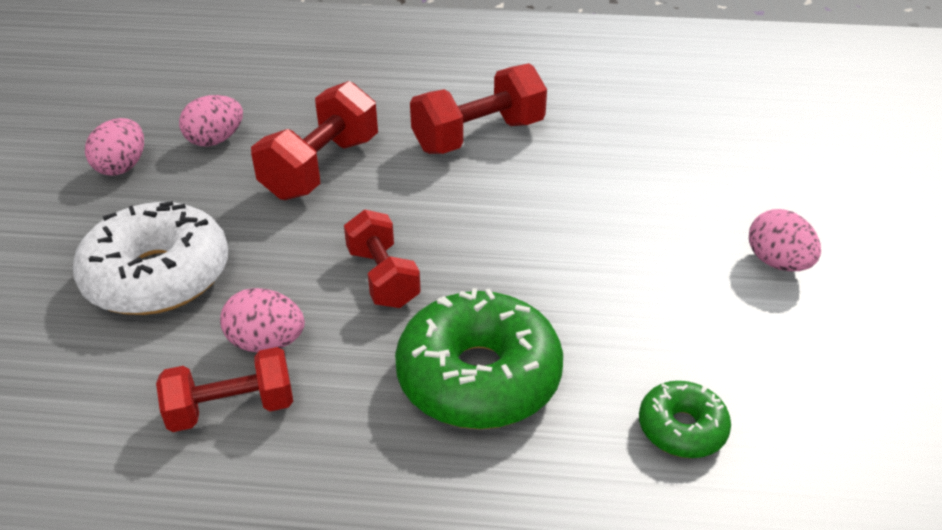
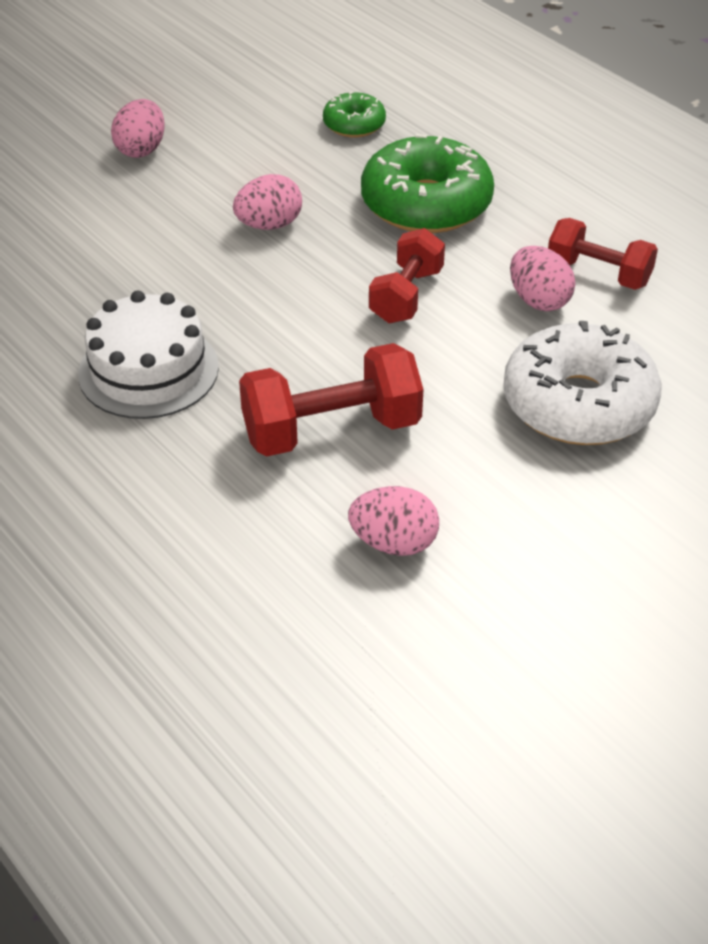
camera: 135 degrees left, 5 degrees up
(122, 167) = (523, 568): pink egg -> pink egg (269, 225)
(479, 137) = (148, 370): red dumbbell -> white cake

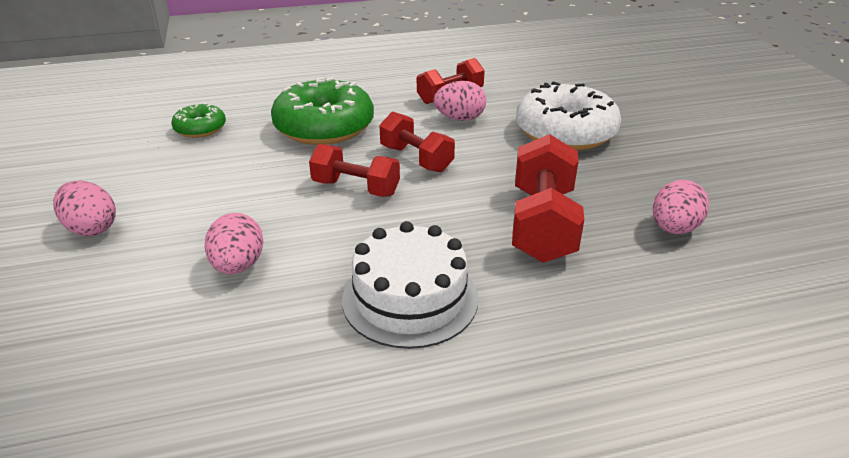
camera: 65 degrees left, 10 degrees down
(269, 225) = (277, 191): pink egg -> pink egg (238, 266)
(311, 273) = (356, 188): none -> red dumbbell

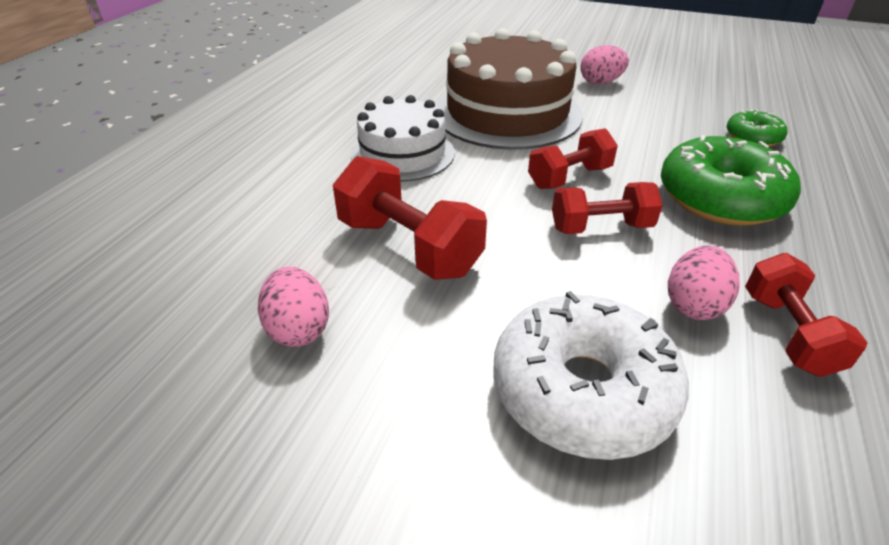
camera: 125 degrees right, 5 degrees up
(238, 266) = (507, 113): pink egg -> brown cake

